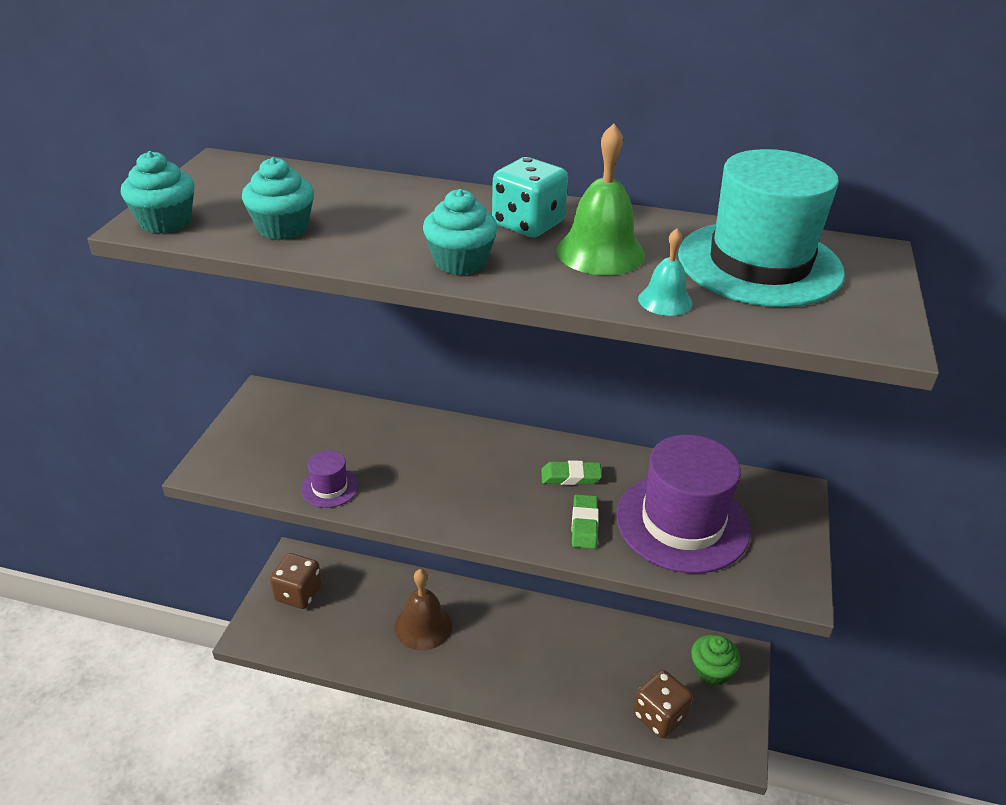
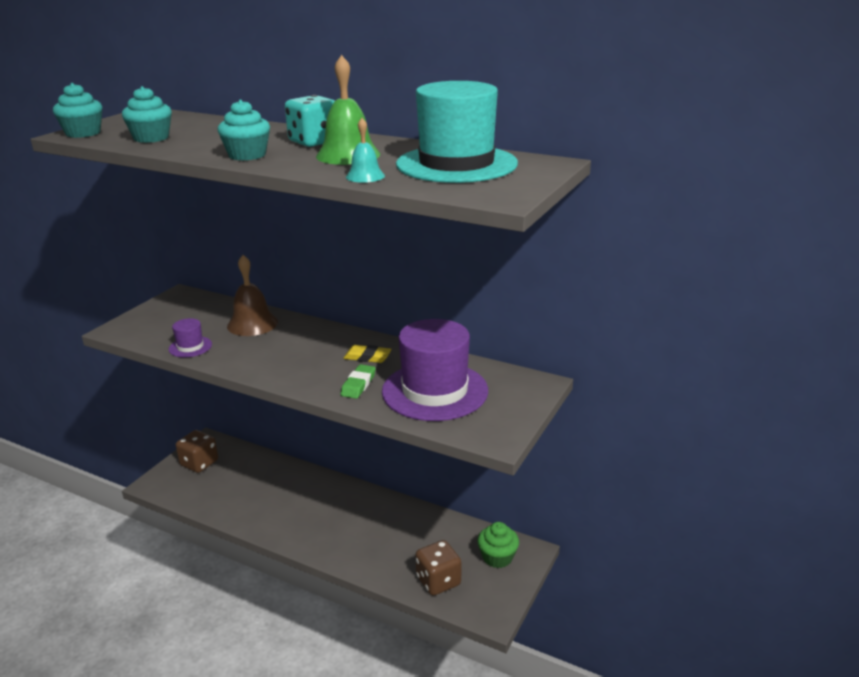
camera: 15 degrees right, 10 degrees down
(423, 626) = (280, 495): brown bell -> brown bell (252, 324)
(570, 477) = (367, 357): green eraser -> yellow eraser

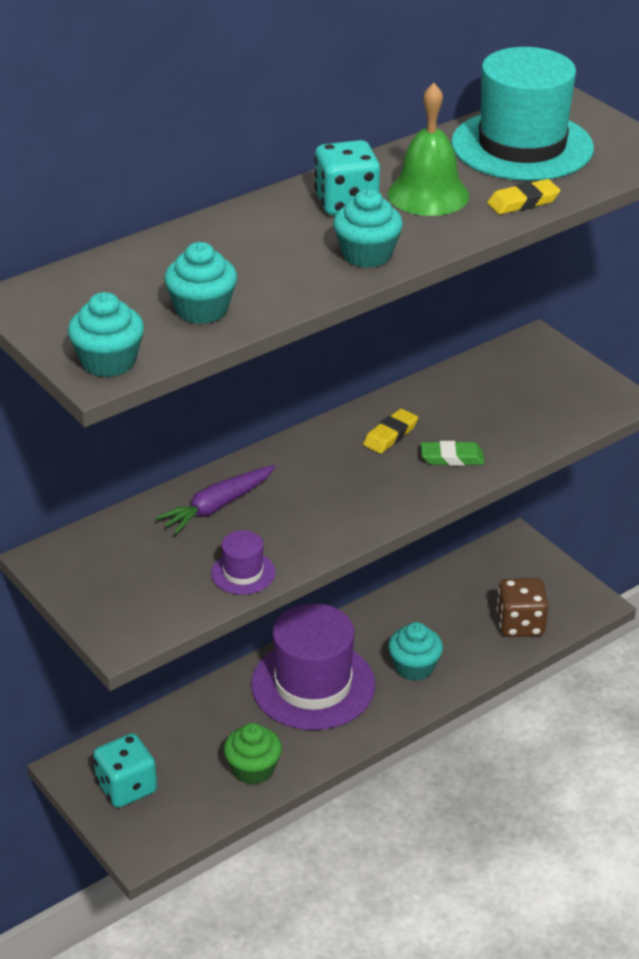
camera: 65 degrees left, 10 degrees up
(199, 463) = (126, 787): brown dice -> turquoise dice
(252, 324) = (217, 506): brown bell -> purple carrot
(358, 385) = (452, 457): green eraser -> green eraser turned 45 degrees counterclockwise
(360, 541) = (414, 667): none -> turquoise cupcake
(365, 176) = (523, 202): turquoise bell -> yellow eraser
(435, 391) = (504, 410): purple hat -> purple hat (313, 685)
(497, 557) = (511, 567): green cupcake -> green cupcake (253, 769)

